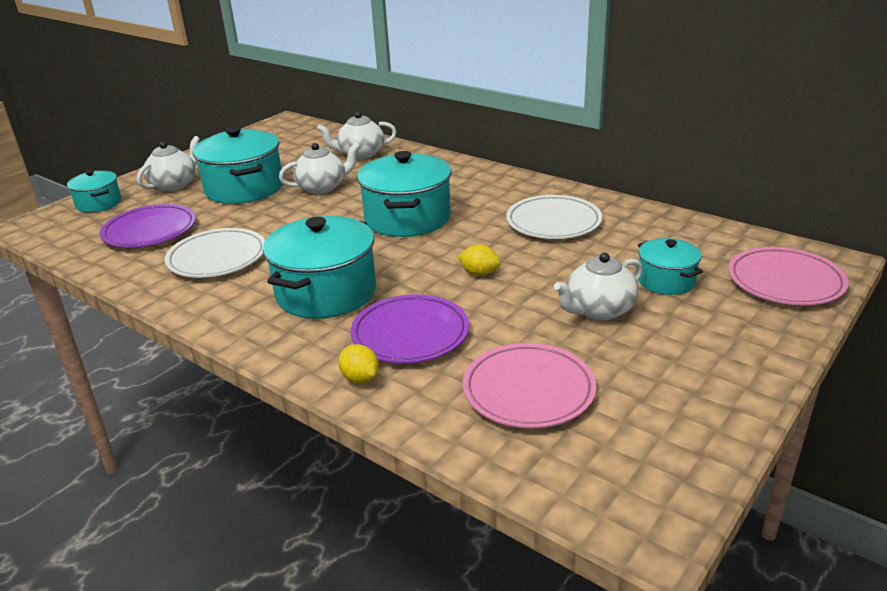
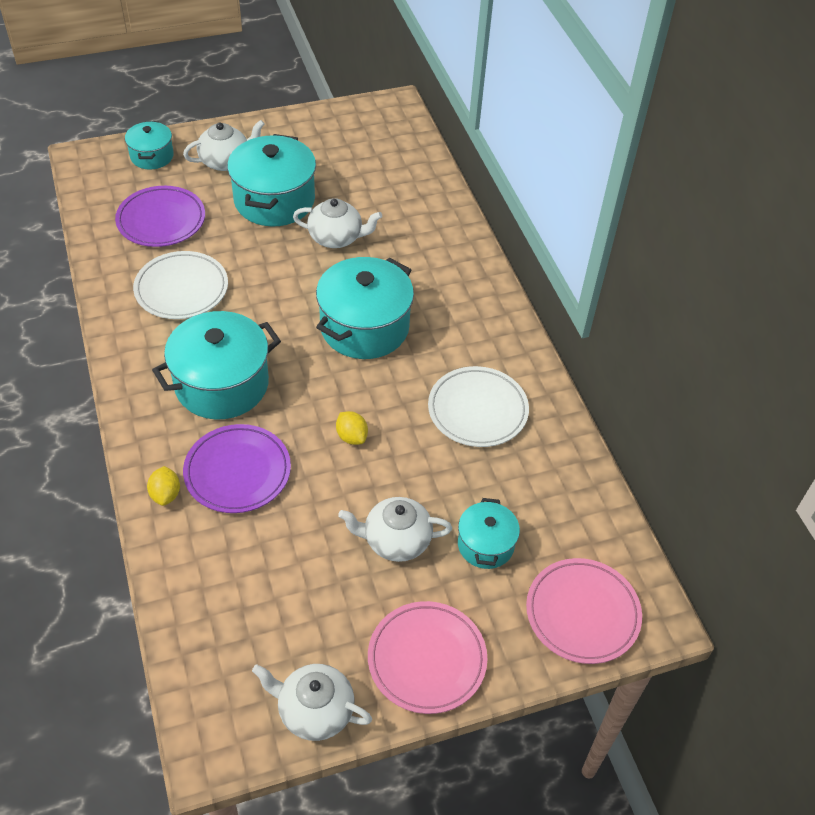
camera: 30 degrees right, 20 degrees up
(360, 154) = (413, 203): white teapot -> white teapot (314, 711)
(528, 390) = (260, 585): pink plate -> pink plate (427, 659)

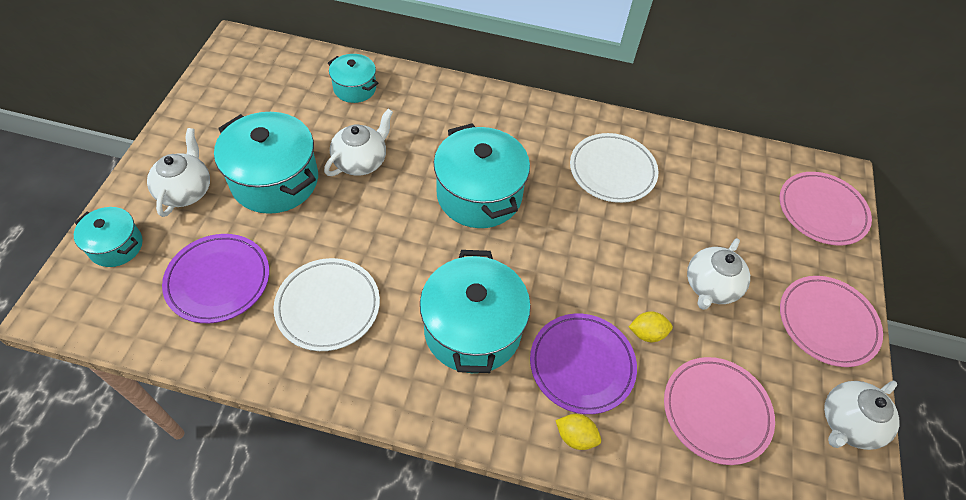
camera: 60 degrees left, 5 degrees up
(255, 591) = (716, 411): none -> pink plate
(351, 436) = (591, 263): yellow lemon -> yellow lemon (647, 333)
(485, 545) = (740, 233): turquoise pot -> turquoise pot (355, 88)

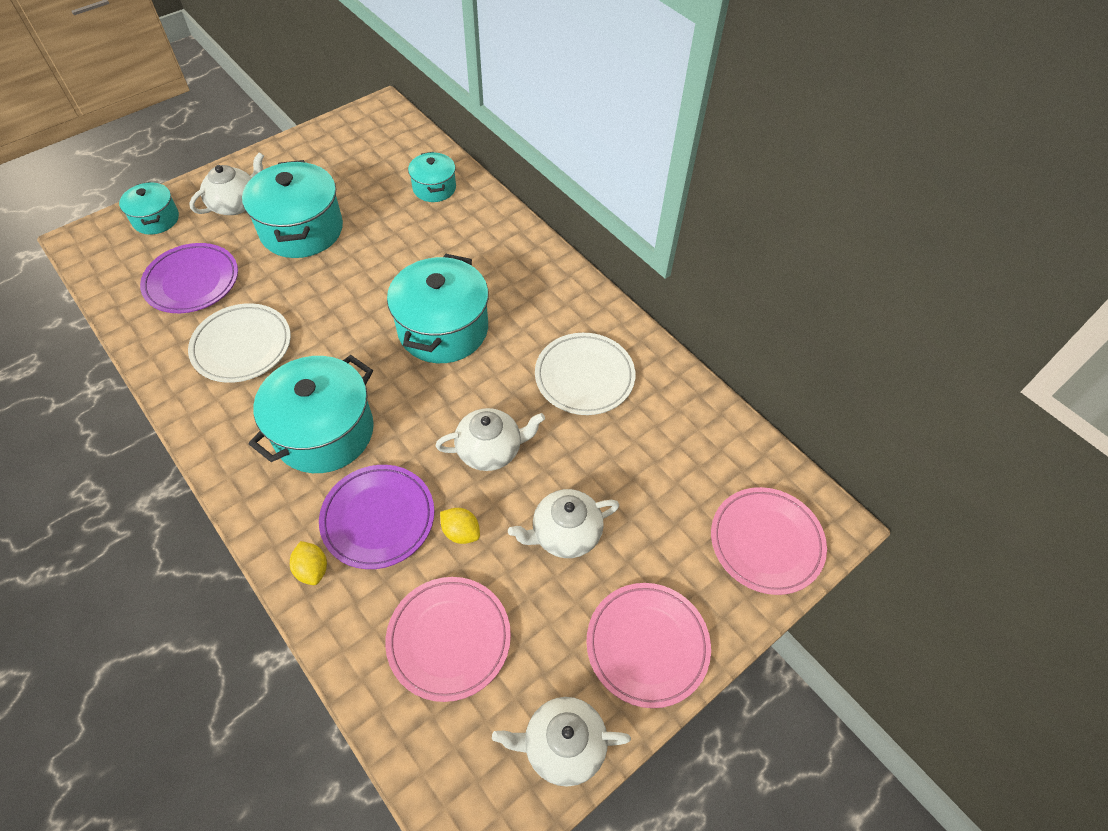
camera: 40 degrees right, 0 degrees up
(361, 161) = (379, 249): white teapot -> white teapot (490, 450)

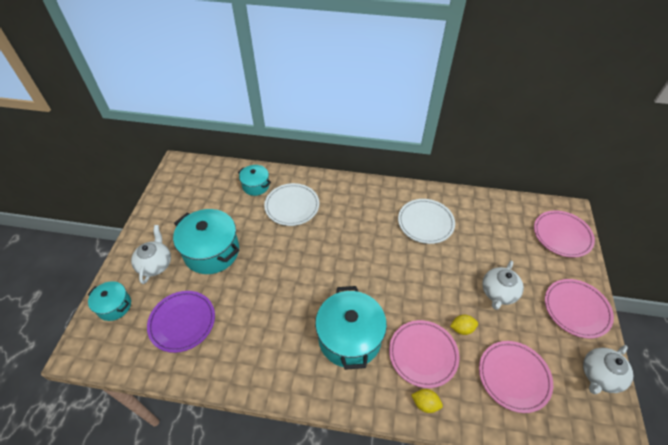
camera: 40 degrees left, 5 degrees down
(242, 346) = (255, 332): white plate -> white plate (292, 206)
(378, 518) = (423, 354): purple plate -> pink plate
(443, 329) = (343, 247): turquoise pot -> none
(490, 450) = (429, 284): white teapot -> none

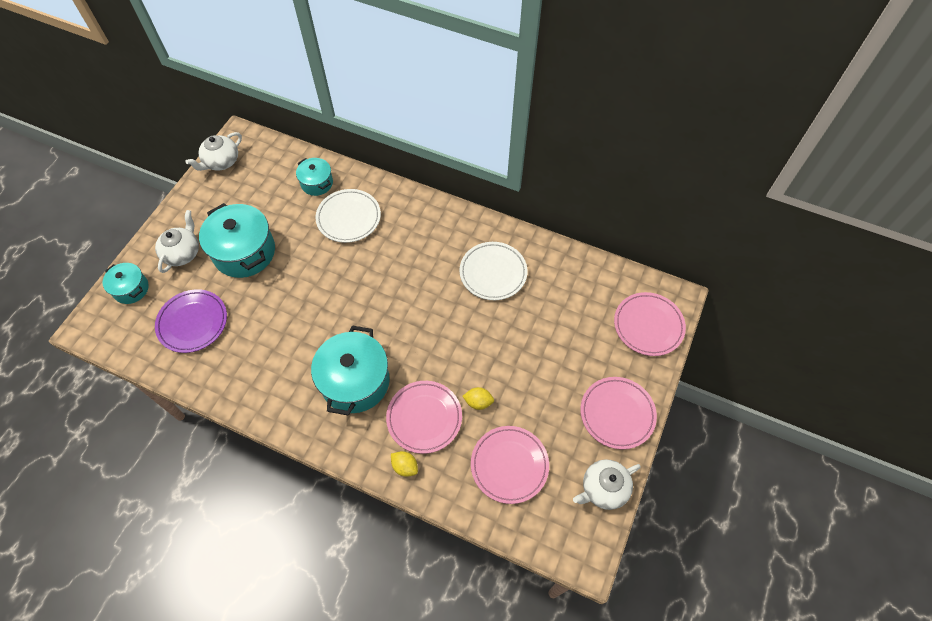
camera: 15 degrees right, 10 degrees up
(498, 293) = (537, 374): white teapot -> white teapot (221, 162)

